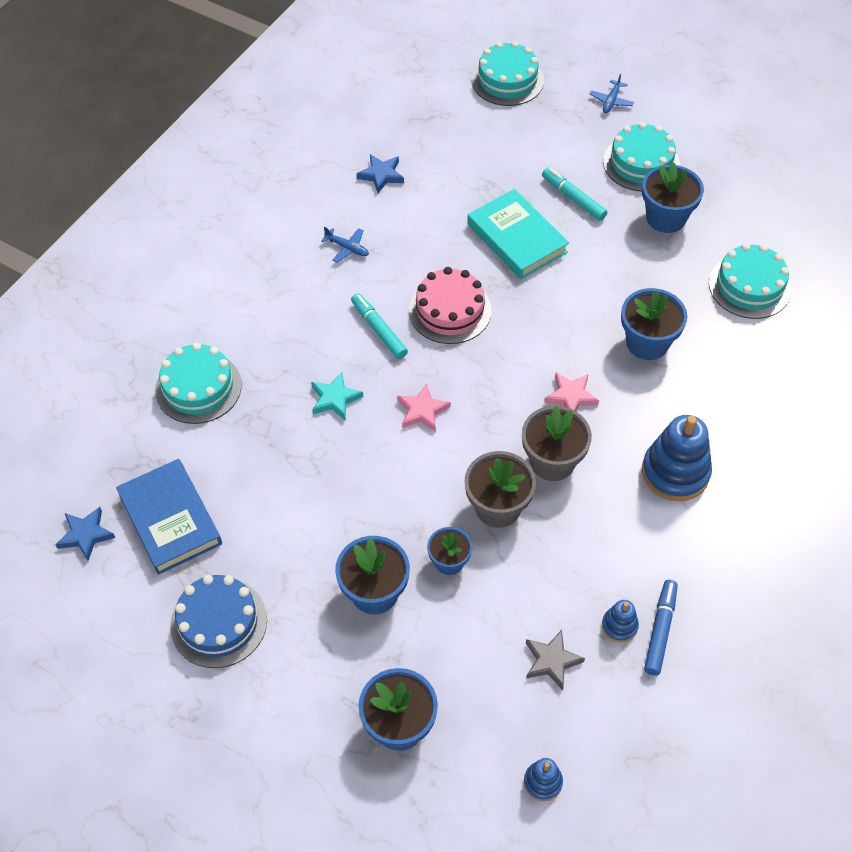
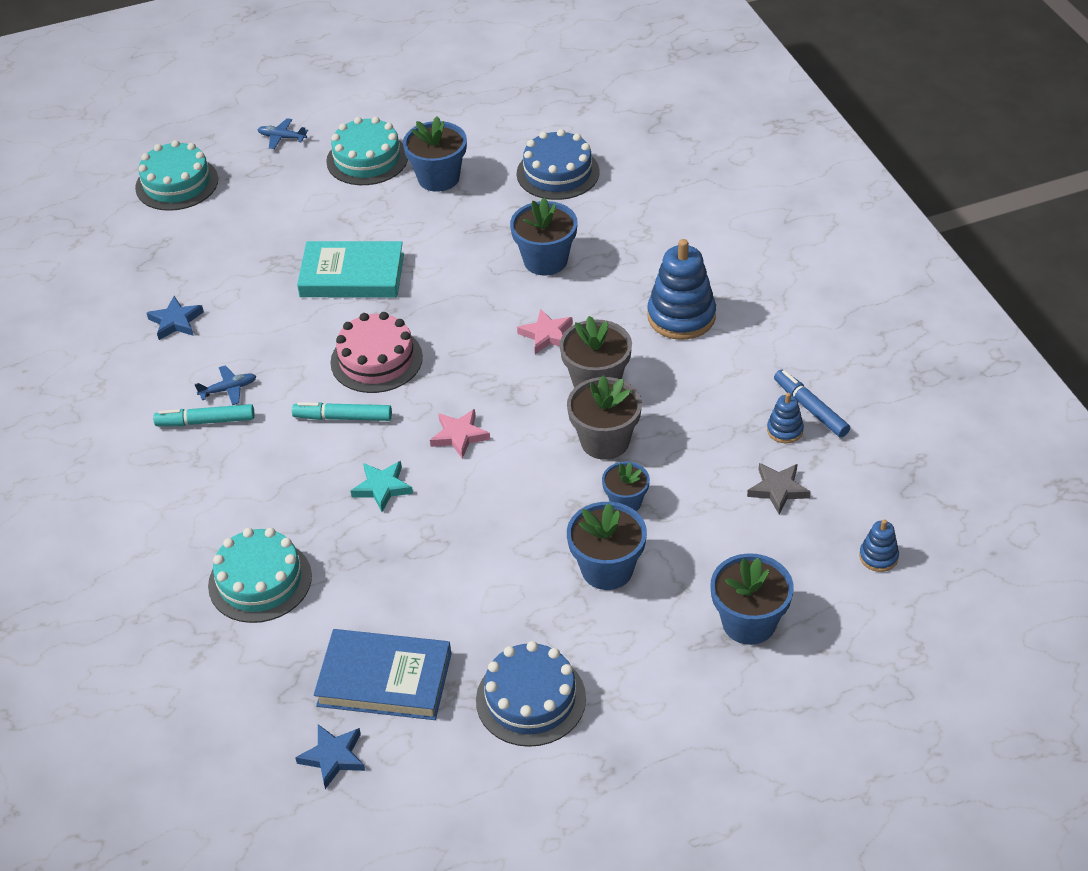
camera: 50 degrees left, 10 degrees down
(573, 198) = (353, 218): turquoise marker -> turquoise marker (206, 421)
(611, 101) = (282, 138): blue plane -> blue plane turned 135 degrees clockwise
(749, 286) = (558, 173): turquoise cake -> blue cake

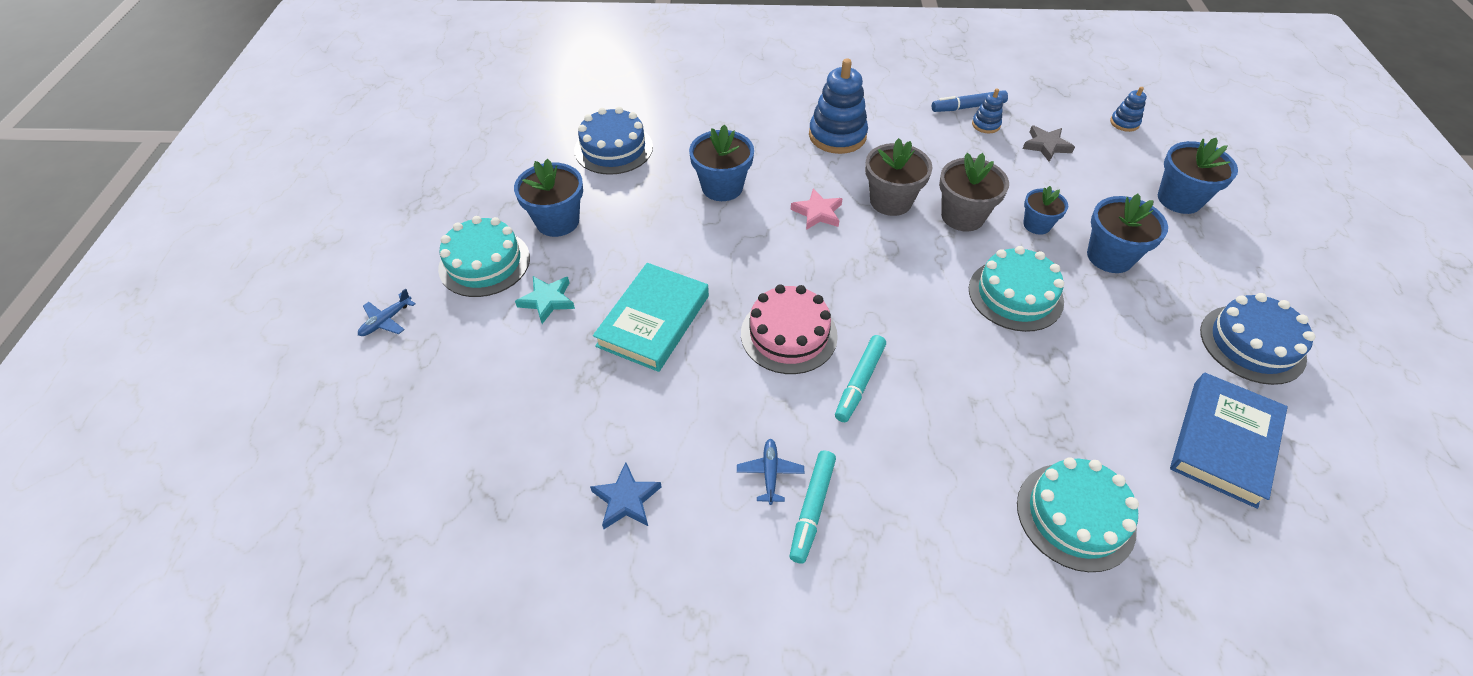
camera: 70 degrees left, 5 degrees up
(177, 183) = (377, 439): turquoise cake -> turquoise cake (1015, 295)
(333, 757) = (1323, 511): blue star -> none
(382, 488) = (970, 377): turquoise star -> turquoise star (547, 300)
(459, 436) = (920, 303): pink star -> none

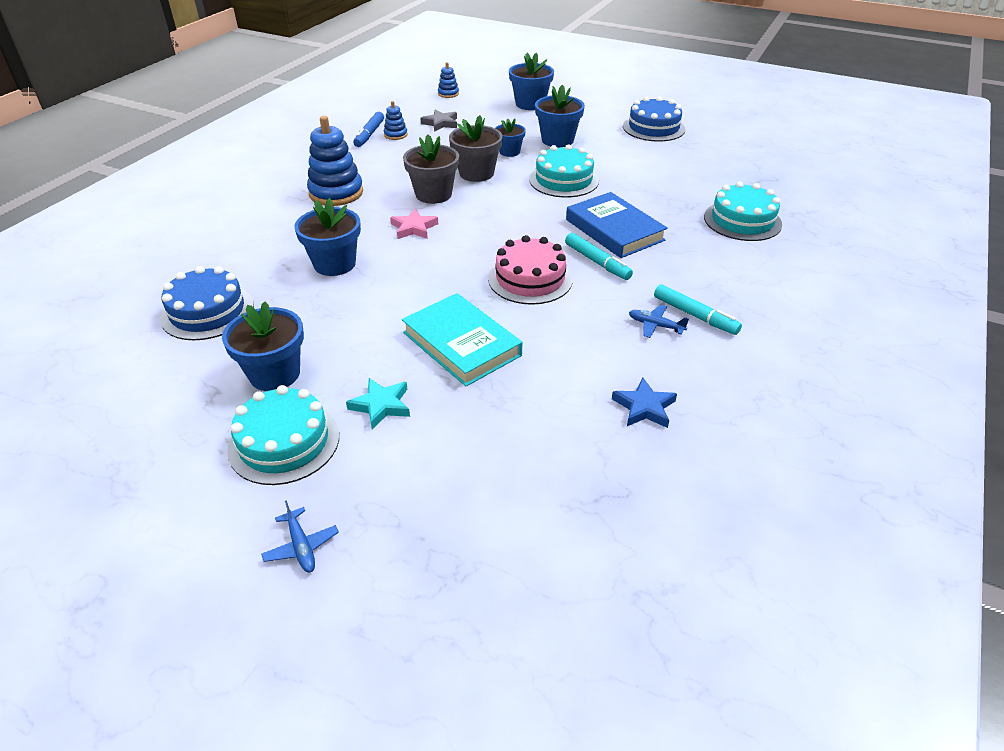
camera: 65 degrees left, 10 degrees down
(1223, 442) = (714, 160): blue book -> blue book (614, 230)

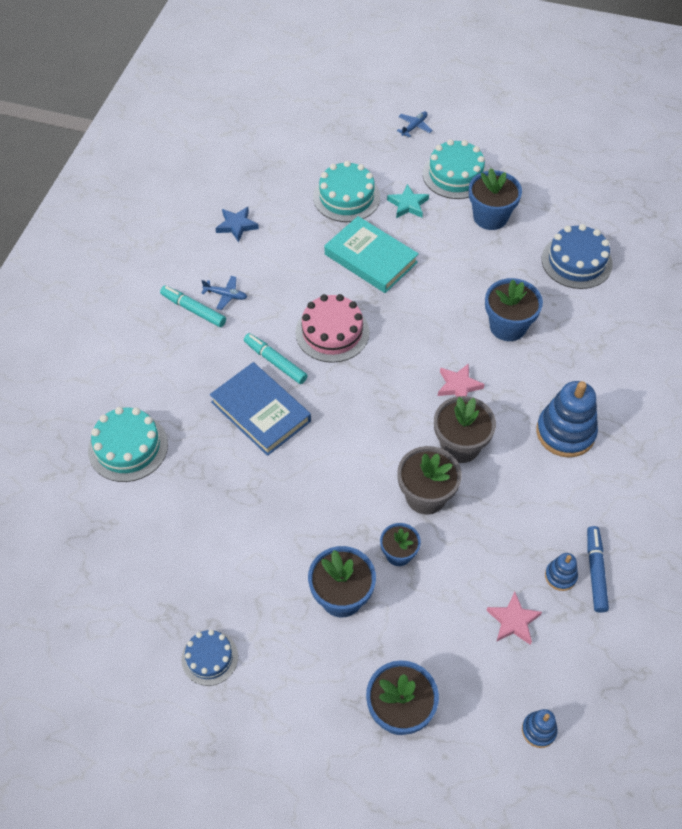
camera: 170 degrees right, 15 degrees up
(301, 546) = (414, 127): blue plane -> blue plane turned 75 degrees clockwise
(440, 123) = (513, 621): grey star -> pink star
(563, 180) = (322, 497): turquoise cake -> turquoise cake (346, 197)
(653, 128) = (209, 658): blue cake -> blue cake, size x0.63

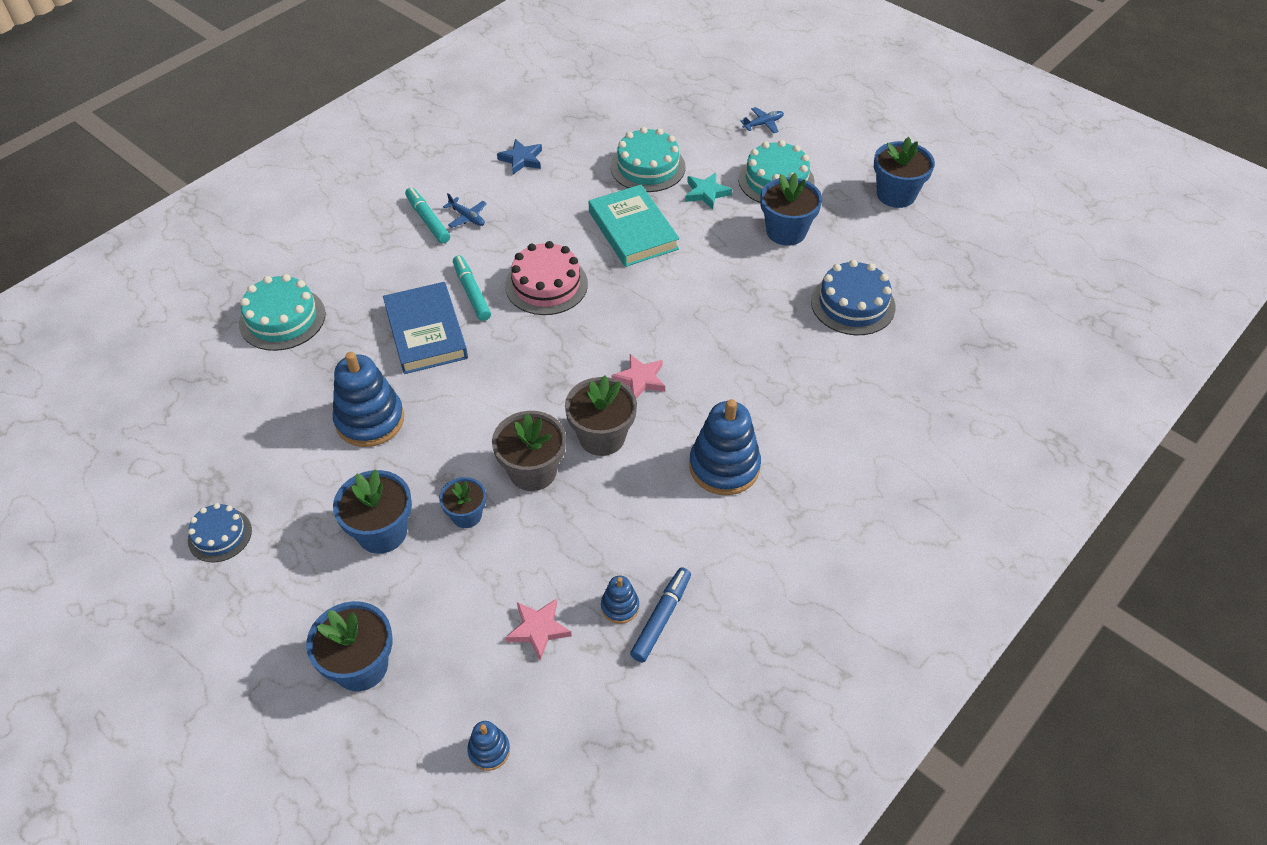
camera: 25 degrees right, 5 degrees down
(266, 507) = (370, 420): none -> blue stacking toy
(508, 326) = (732, 341): blue flower pot -> blue flower pot (896, 194)

